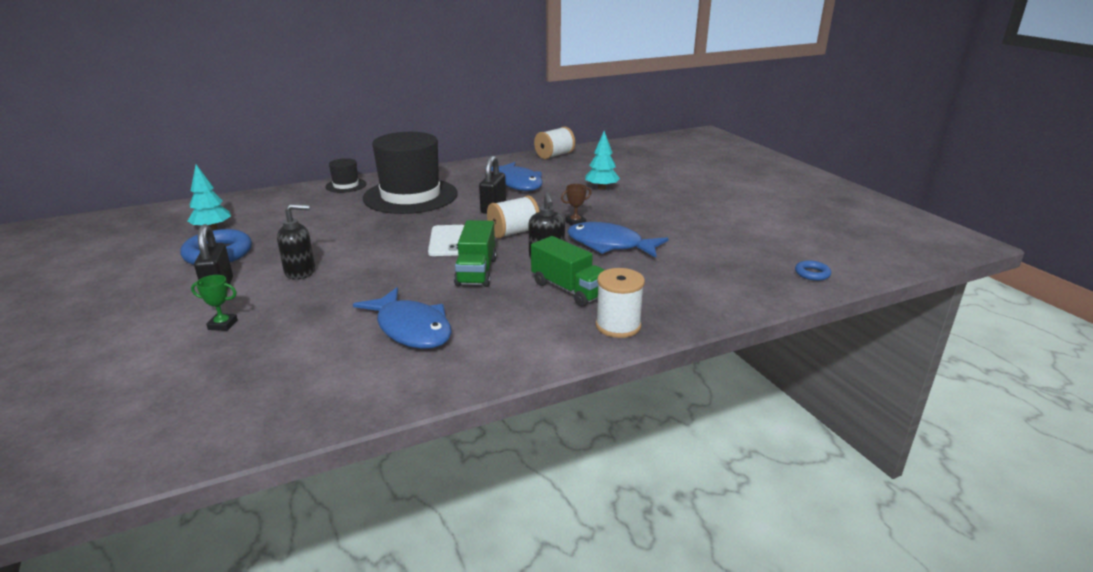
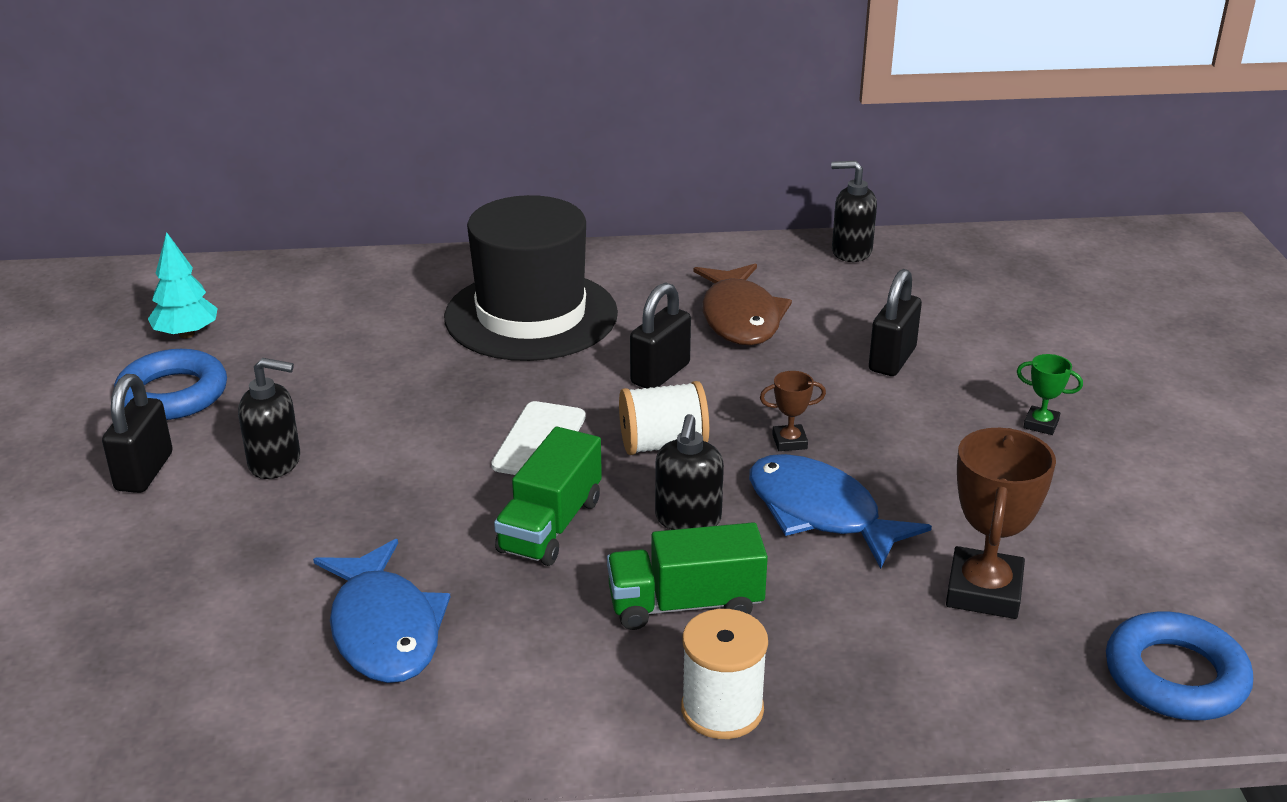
camera: 20 degrees right, 5 degrees up
(223, 325) = (120, 550): green trophy -> green trophy (1041, 424)
(346, 185) = (435, 268): black hat -> none
(518, 183) = (740, 317): blue fish -> brown fish
(554, 155) = (851, 252): white spool -> black soap dispenser
(569, 289) = (685, 604): green truck -> green truck turned 105 degrees clockwise
(601, 188) = (892, 359): turquoise tree -> black padlock
(706, 259) = (984, 591): none -> brown trophy
(812, 274) = (1175, 676): blue ring -> blue ring, size x2.02

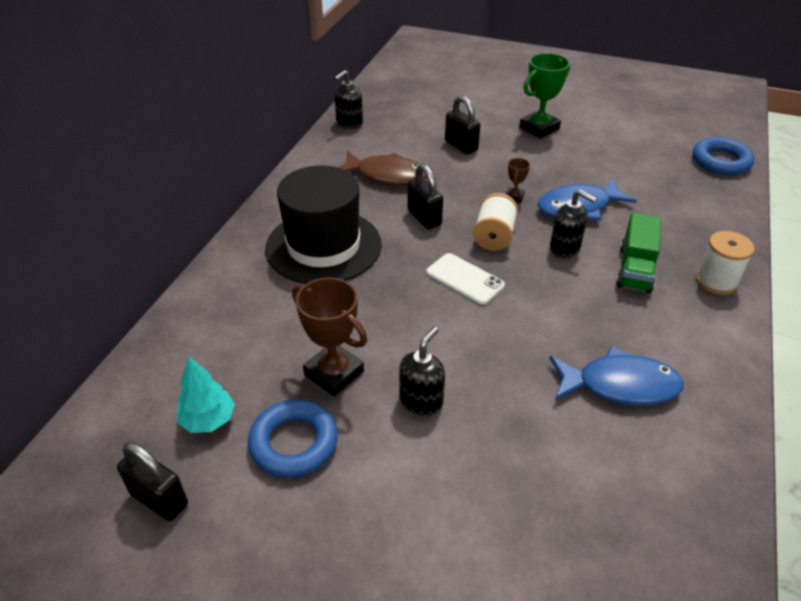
camera: 65 degrees left, 10 degrees up
(144, 472) = (392, 477): black padlock -> black padlock (159, 499)
(550, 525) = (549, 296): green truck -> none
(984, 591) = (654, 184): brown trophy -> brown trophy (334, 373)
(1041, 424) = (539, 128): green trophy -> green trophy, size x2.03

